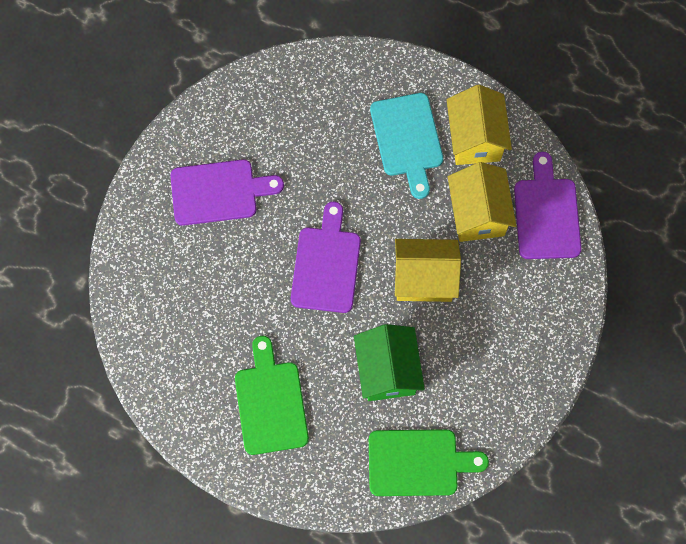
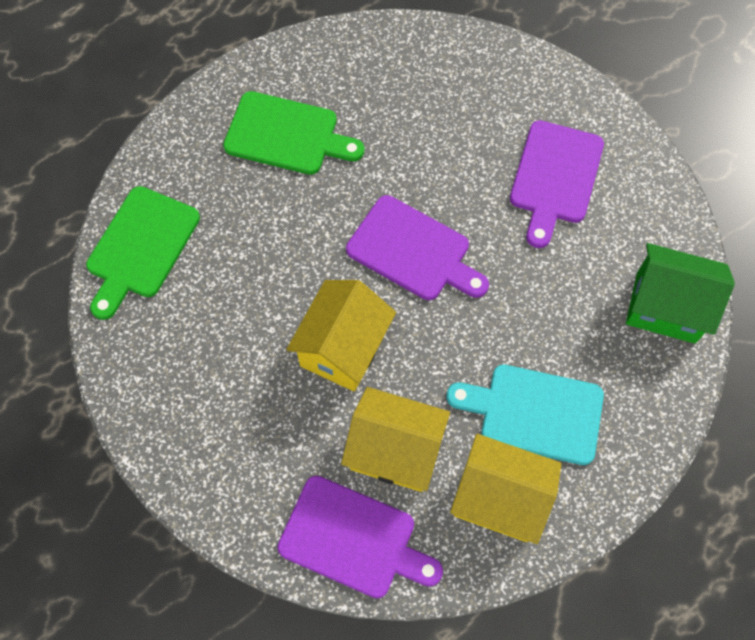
camera: 115 degrees right, 5 degrees down
(387, 370) = (257, 261): green house -> green house (665, 307)

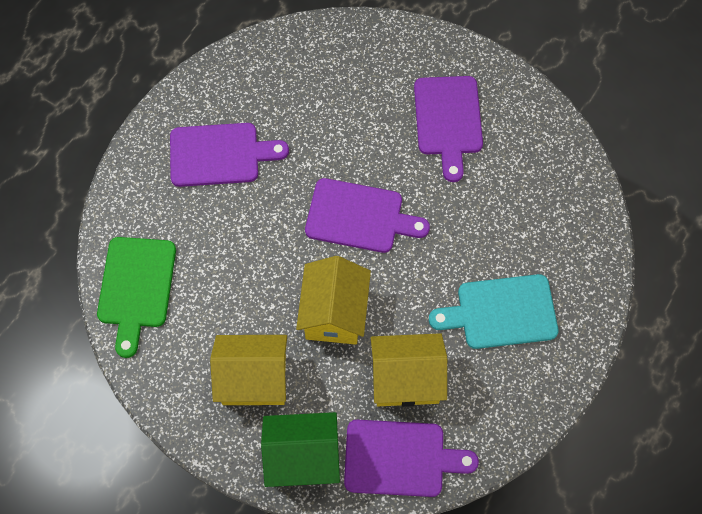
camera: 20 degrees left, 0 degrees up
(287, 135) = (219, 154): green cutting board -> purple cutting board
(499, 498) = (499, 387): yellow house -> yellow house (254, 379)
(665, 307) = (569, 196): green house -> green house (303, 457)

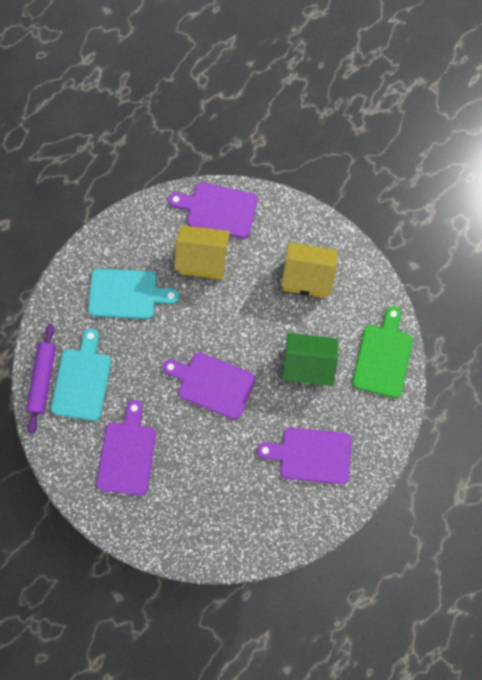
camera: 170 degrees left, 10 degrees up
(303, 457) = (281, 221): green house -> green house (307, 364)
(334, 313) = (244, 313): yellow house -> none
(529, 194) = (82, 380): none -> turquoise cutting board
(578, 187) = (43, 379): none -> purple rolling pin

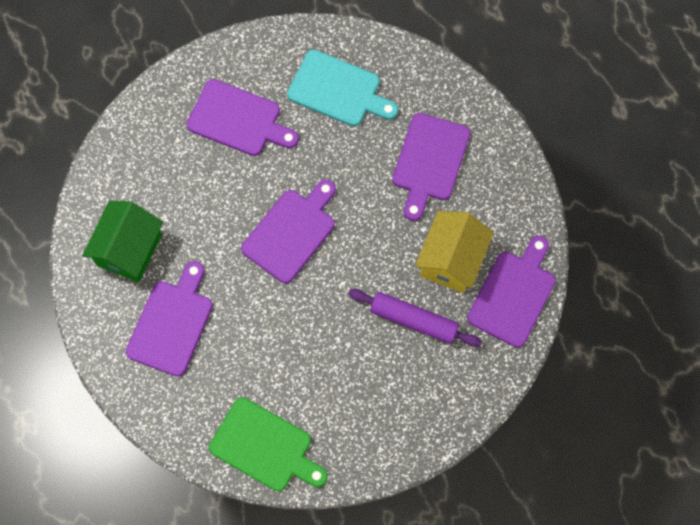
camera: 105 degrees right, 5 degrees down
(43, 379) = (351, 49): purple rolling pin -> purple rolling pin (413, 320)
(127, 294) = (429, 161): turquoise cutting board -> purple cutting board
(306, 277) = (395, 381): yellow house -> none
(307, 364) = (283, 350): green house -> green house (129, 250)

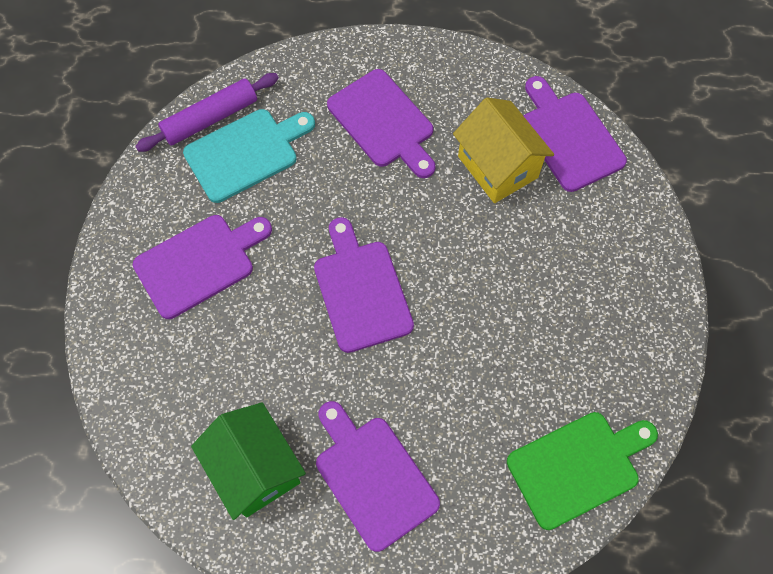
camera: 55 degrees left, 5 degrees down
(413, 320) = (535, 237): purple rolling pin -> purple rolling pin (210, 119)

